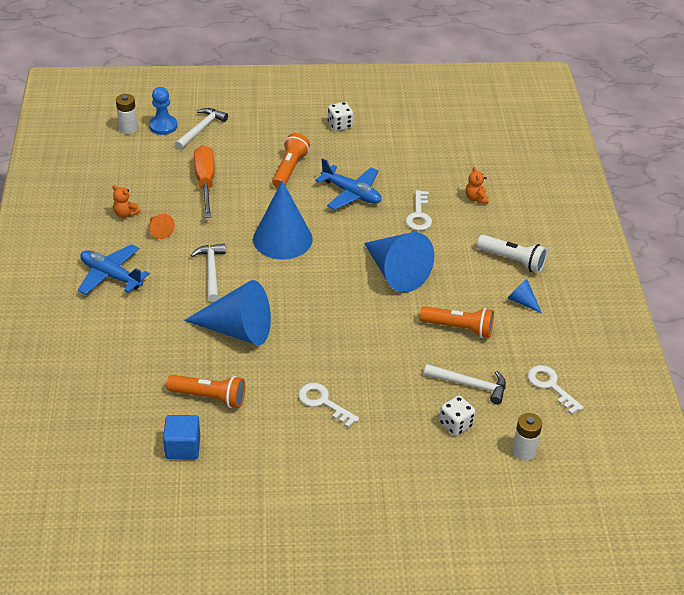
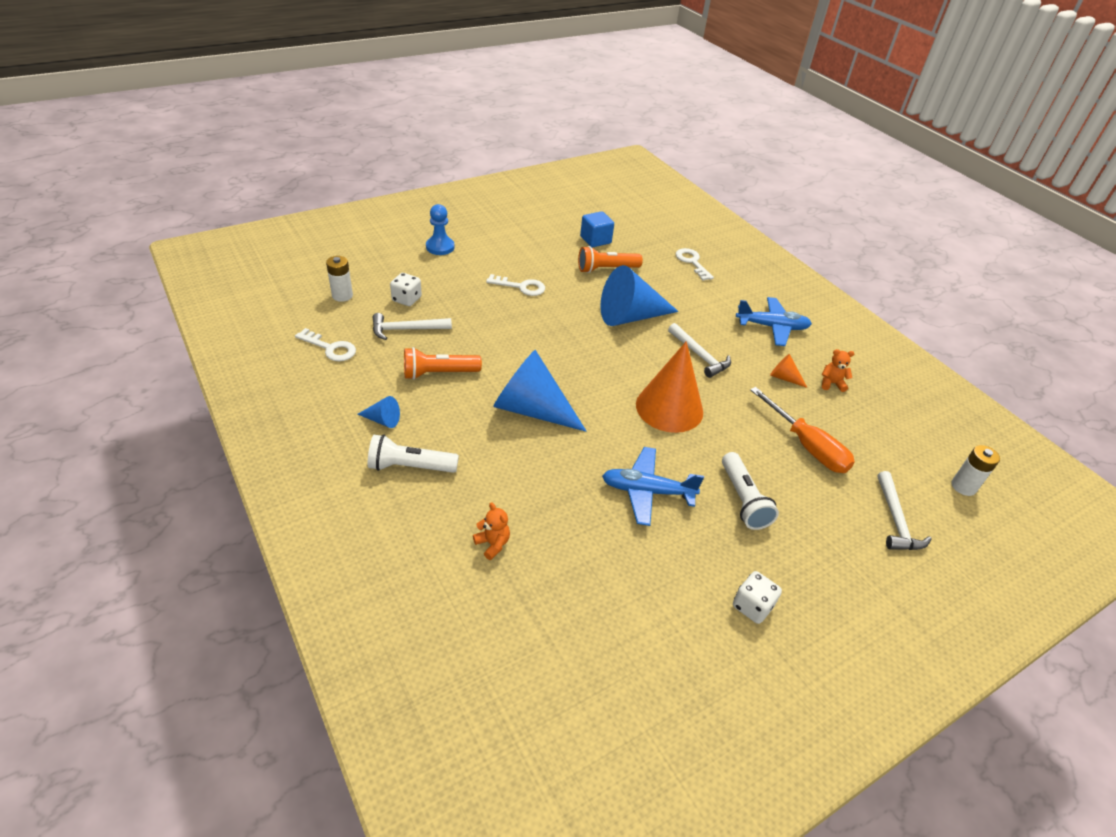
camera: 150 degrees right, 0 degrees up
(163, 126) = (937, 506): blue pawn -> blue pawn (440, 247)
(282, 239) = (669, 408): blue cone -> orange cone
(290, 169) = (743, 500): orange flashlight -> white flashlight
(419, 215) = (550, 490): white key -> white key (692, 262)

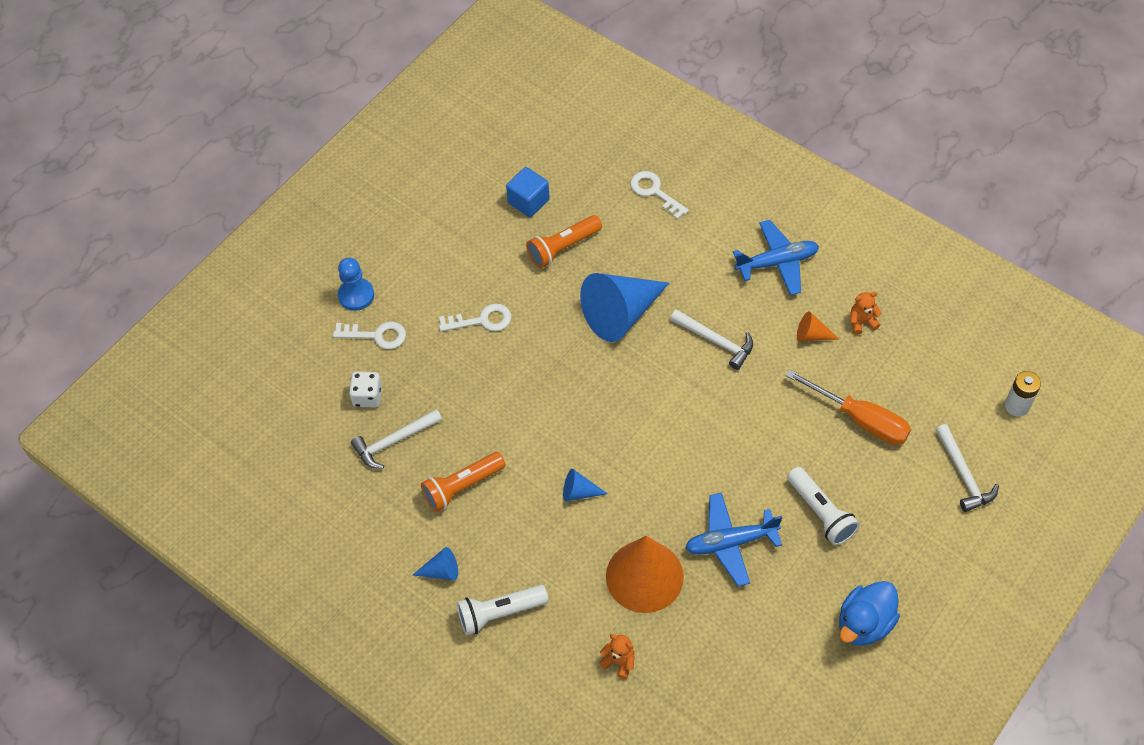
camera: 15 degrees left, 15 degrees up
(330, 348) = (331, 503): white key -> white key (376, 335)
(342, 295) = (294, 423): white battery -> none
(532, 409) = (579, 492): blue cone -> blue cone, size x0.44
(669, 408) = (712, 429): orange cone -> orange cone (644, 576)
(752, 606) = (864, 623): white dice -> blue duck

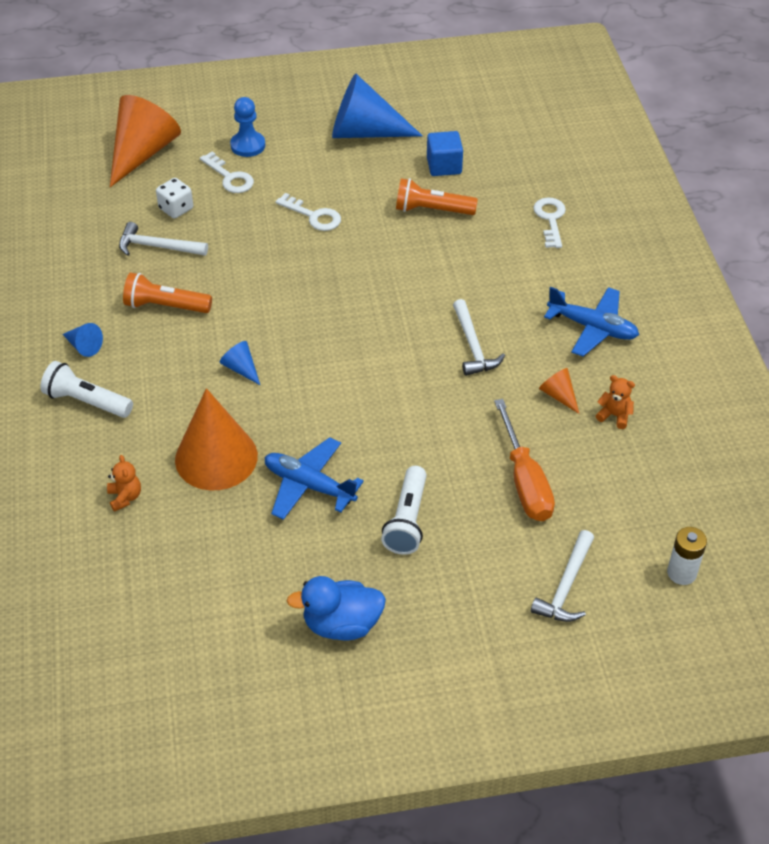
camera: 40 degrees right, 10 degrees down
(278, 367) = (143, 153): none -> orange cone
(621, 314) = (421, 279): blue cone -> blue cone (365, 132)

